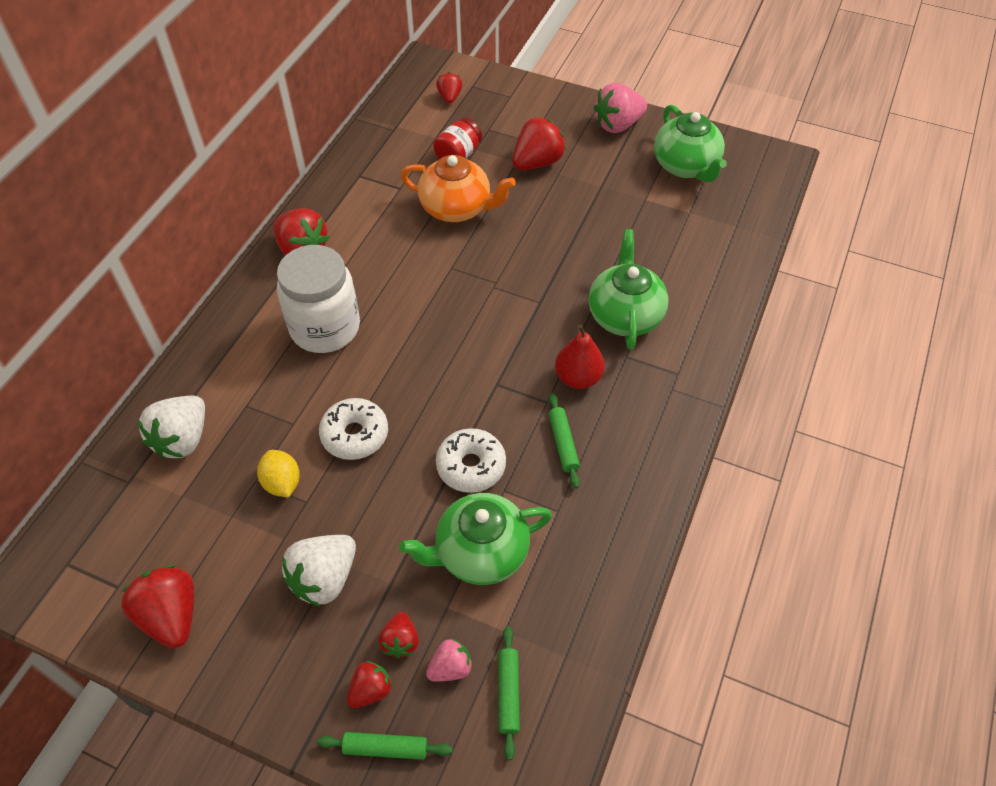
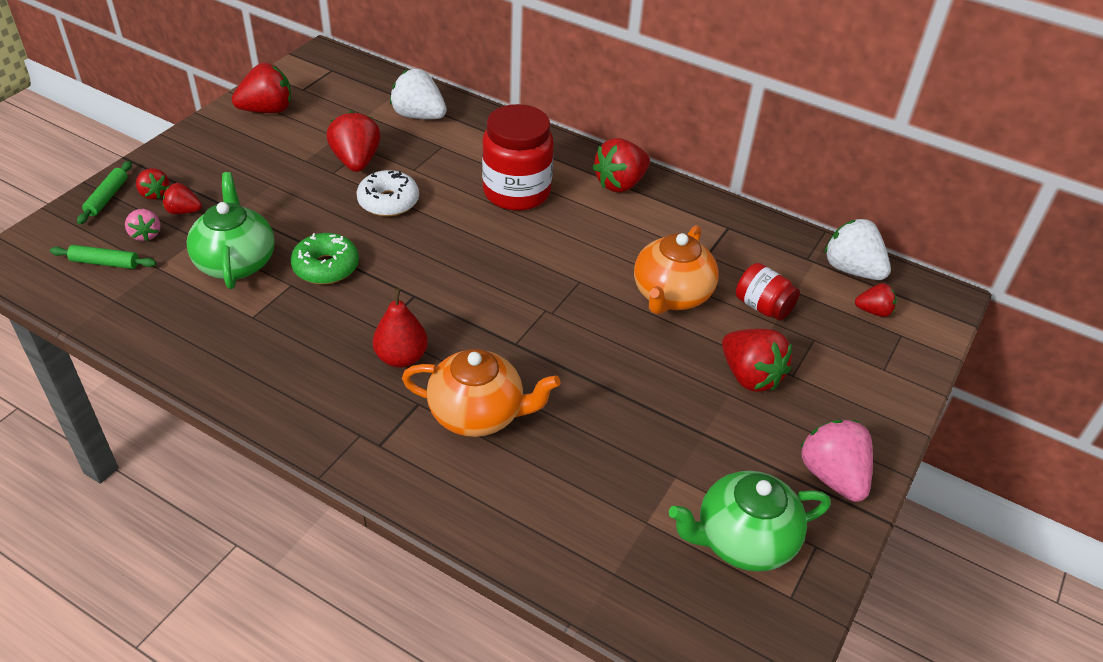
camera: 95 degrees right, 10 degrees down
(282, 483) = (356, 161): yellow lemon -> red strawberry
(324, 579) = (258, 178): white strawberry -> white strawberry (851, 270)
(325, 328) = (516, 192): white jar -> red jar
(471, 466) = (326, 267): white donut -> green donut
(563, 443) = (324, 332): green rolling pin -> none
(625, 315) = (478, 414): green teapot -> orange teapot

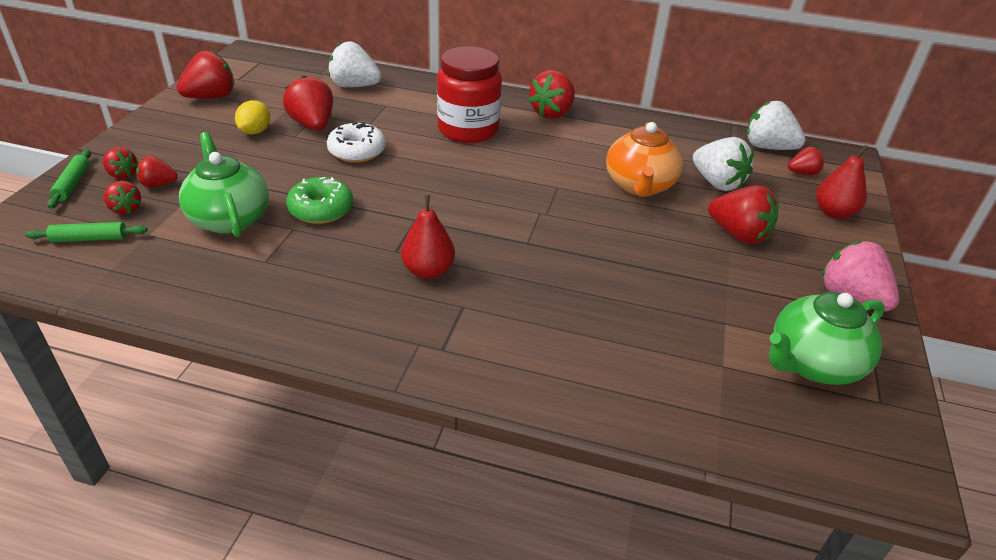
camera: 15 degrees left, 5 degrees down
(146, 234) = (125, 209): pink strawberry -> red strawberry
(296, 161) = (255, 131): none -> yellow lemon
(478, 414) = (523, 305): orange teapot -> none
(763, 307) = (717, 183): red jar -> white strawberry
(879, 369) = (833, 213): none -> red pear

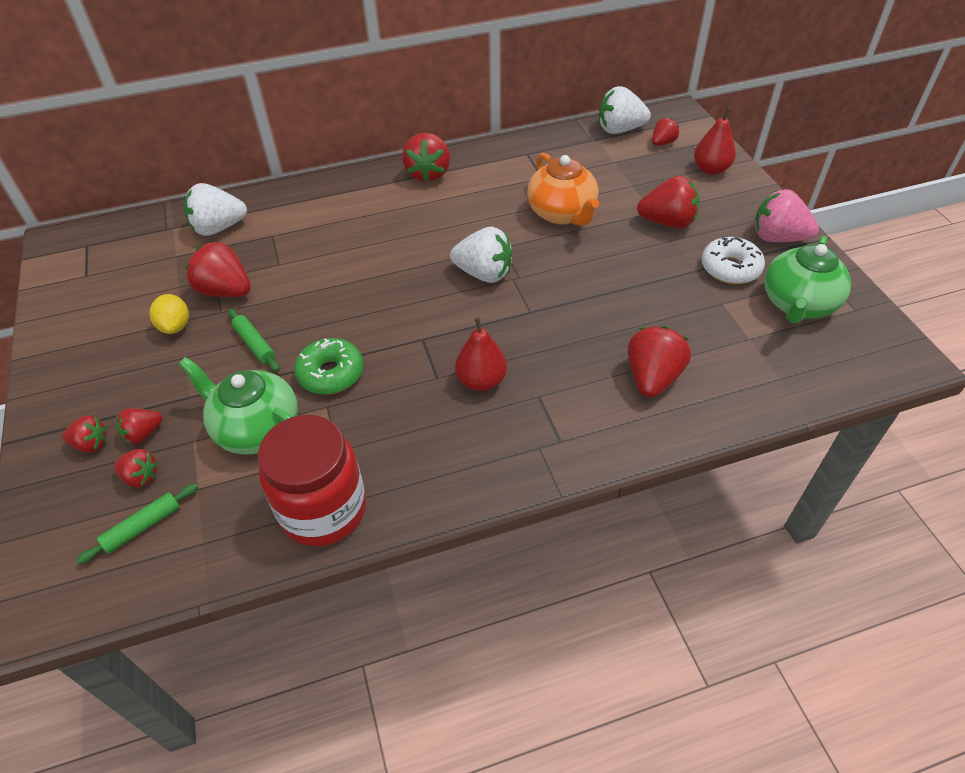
camera: 30 degrees left, 10 degrees up
(73, 184) = (49, 483): green rolling pin -> green rolling pin (255, 344)
(211, 97) = (81, 311): red strawberry -> red strawberry (652, 378)
(357, 151) = (298, 298): white donut -> white donut (730, 268)
(468, 130) = (374, 226): red jar -> red jar (323, 510)
(717, 183) = (613, 182): white strawberry -> white strawberry (484, 273)

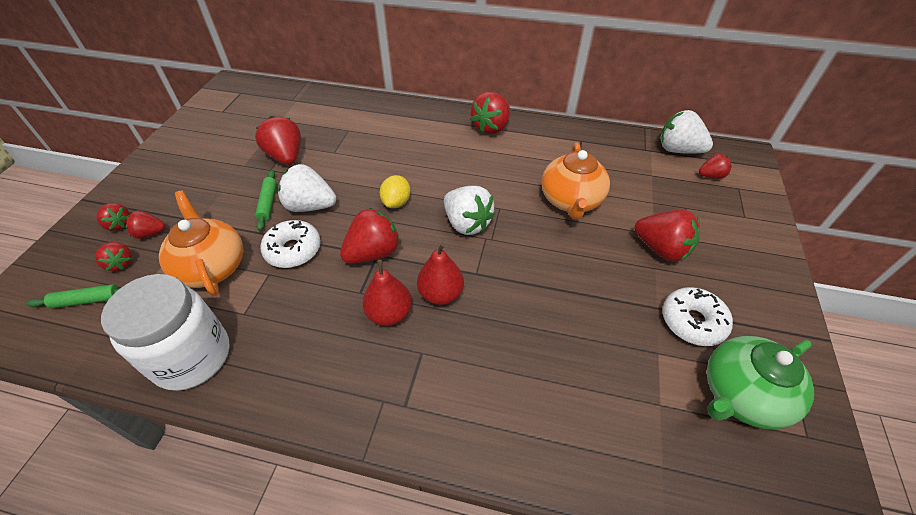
camera: 30 degrees right, 0 degrees up
(175, 326) = (236, 167): yellow lemon -> yellow lemon (396, 202)
(218, 228) = (321, 111): white strawberry -> white strawberry (310, 206)
(256, 429) = (212, 267): green teapot -> orange teapot
(323, 510) = (192, 357): red jar -> white jar
(331, 373) = (293, 250): green donut -> white donut
(652, 378) = (533, 392): red strawberry -> red strawberry (373, 253)
(711, 169) = (742, 218): red pear -> red pear (441, 294)
(777, 238) = (767, 314): pink strawberry -> none

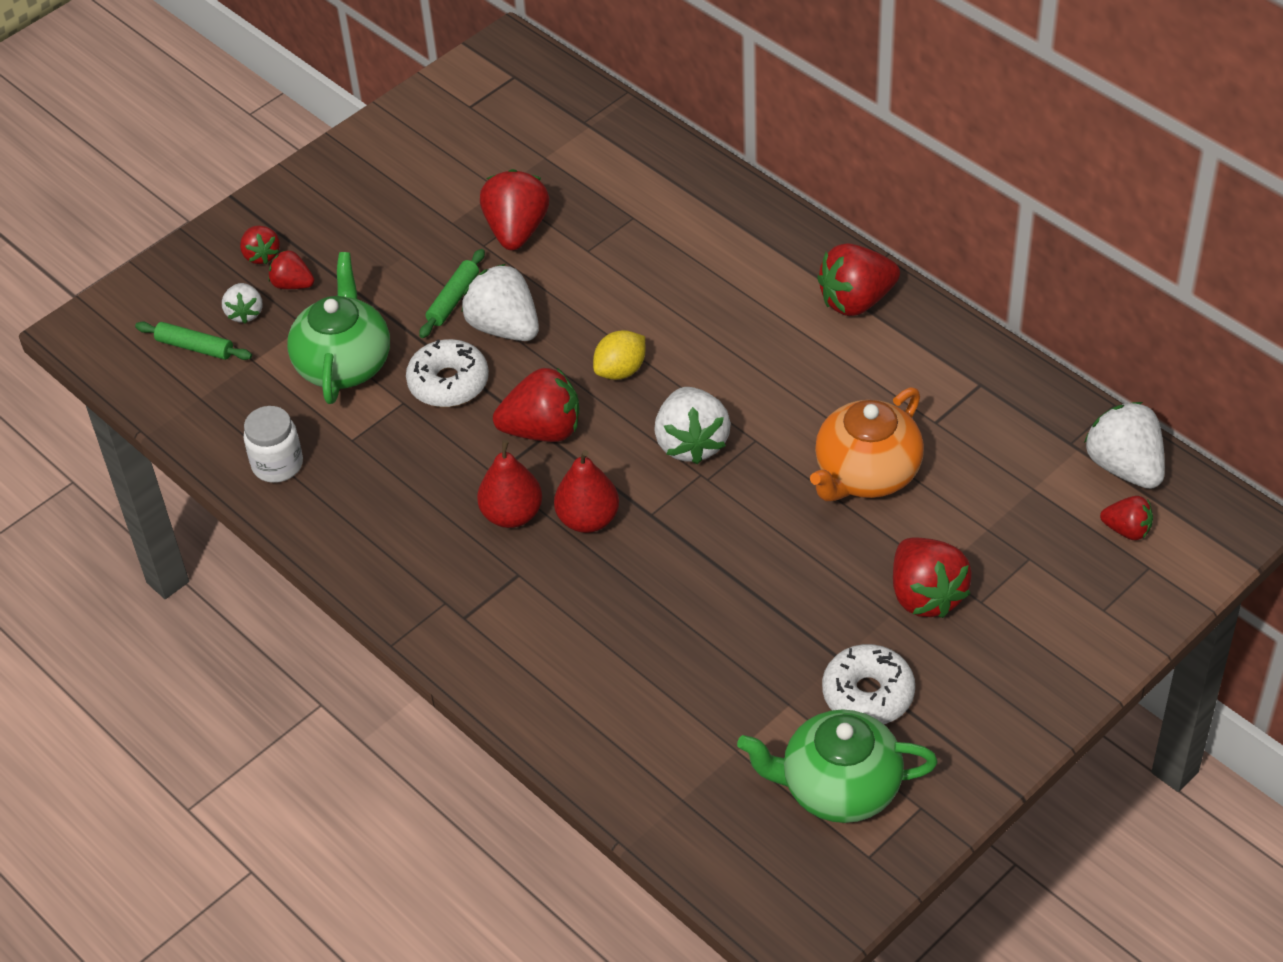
camera: 35 degrees right, 0 degrees up
(120, 263) = (245, 313): red strawberry -> white strawberry
(192, 357) = (277, 464): white jar -> white jar, size x0.55
(212, 267) = (344, 364): orange teapot -> green teapot

